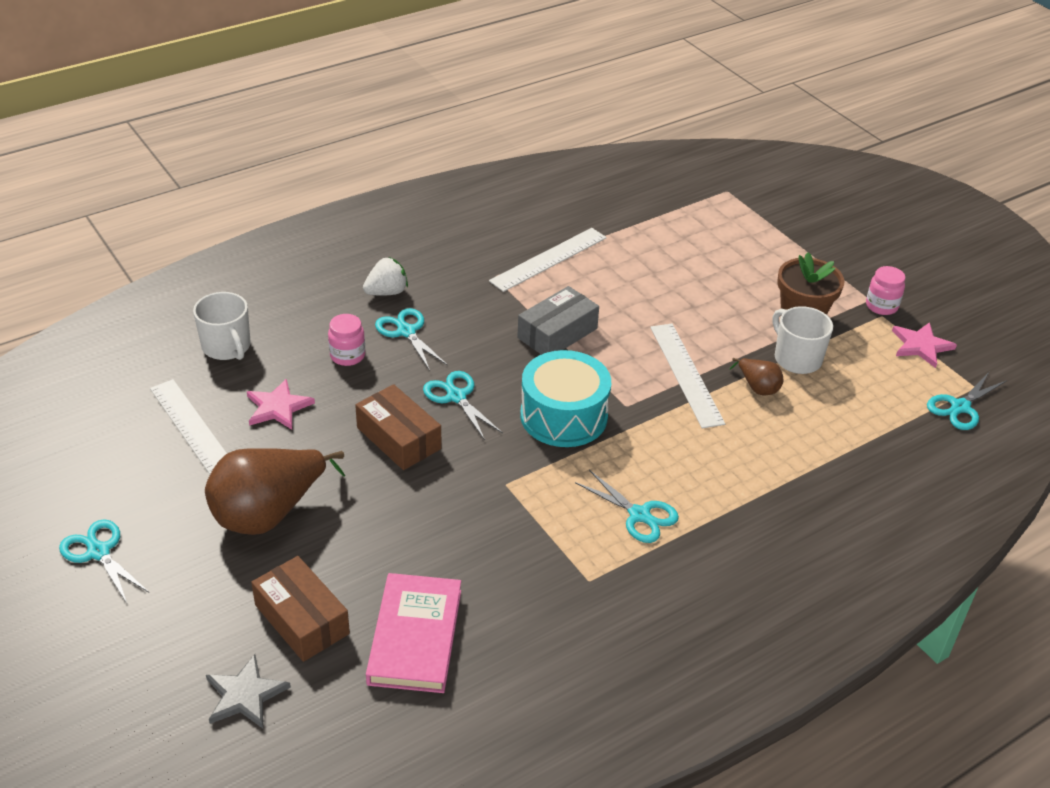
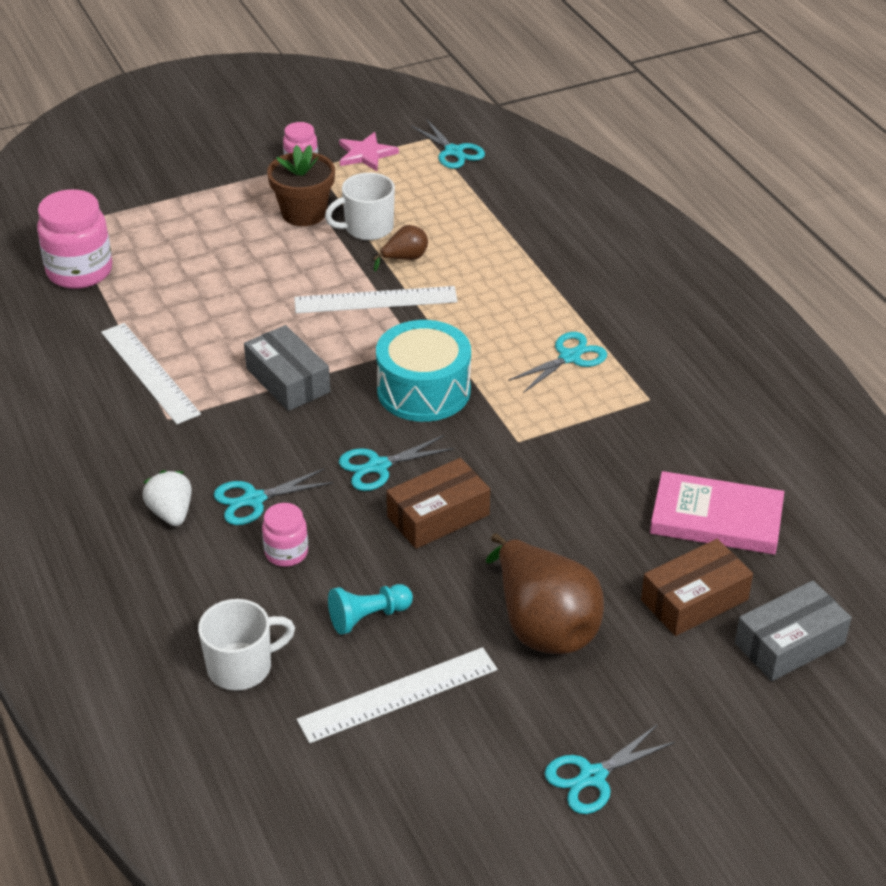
camera: 80 degrees left, 0 degrees up
(245, 695) = (789, 643): grey star -> grey box
(278, 407) = (368, 617): pink star -> turquoise pawn
(666, 206) = (79, 271): none -> pink jar

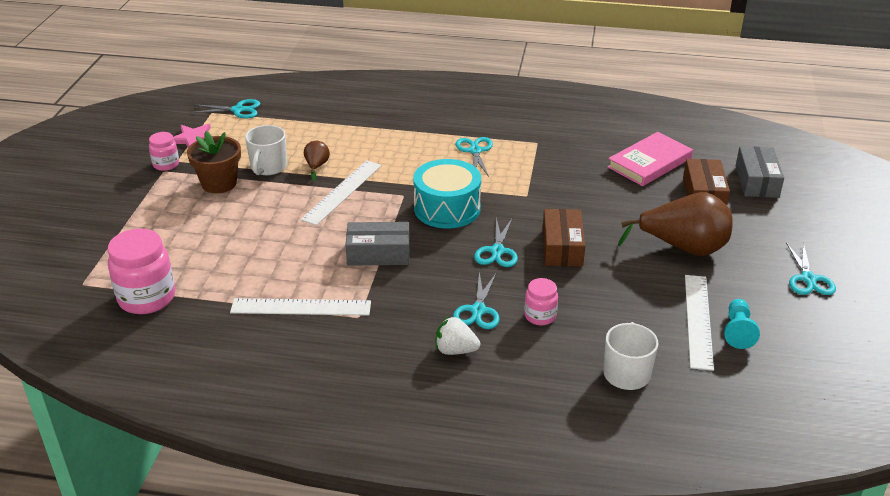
camera: 55 degrees left, 5 degrees down
(368, 617) = (625, 306): turquoise pawn -> turquoise pawn (738, 331)

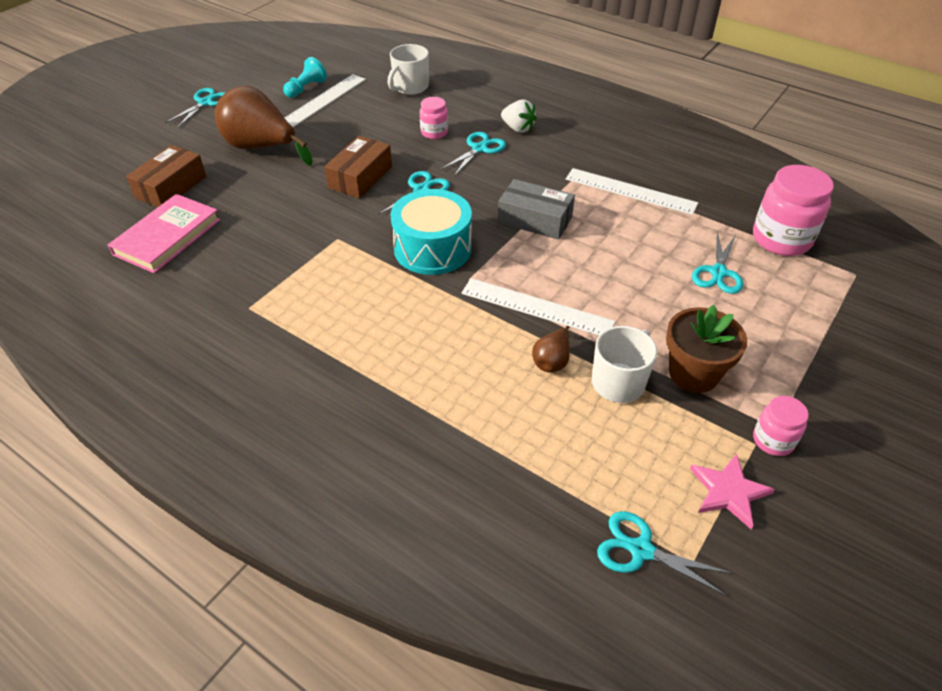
camera: 155 degrees left, 10 degrees up
(342, 192) = (536, 307): white ruler -> white ruler turned 60 degrees clockwise
(475, 151) = (335, 319): turquoise scissors -> turquoise scissors (718, 272)
(649, 163) = (167, 237): pink book -> pink book turned 45 degrees counterclockwise
(756, 181) = (103, 185): grey box -> none

